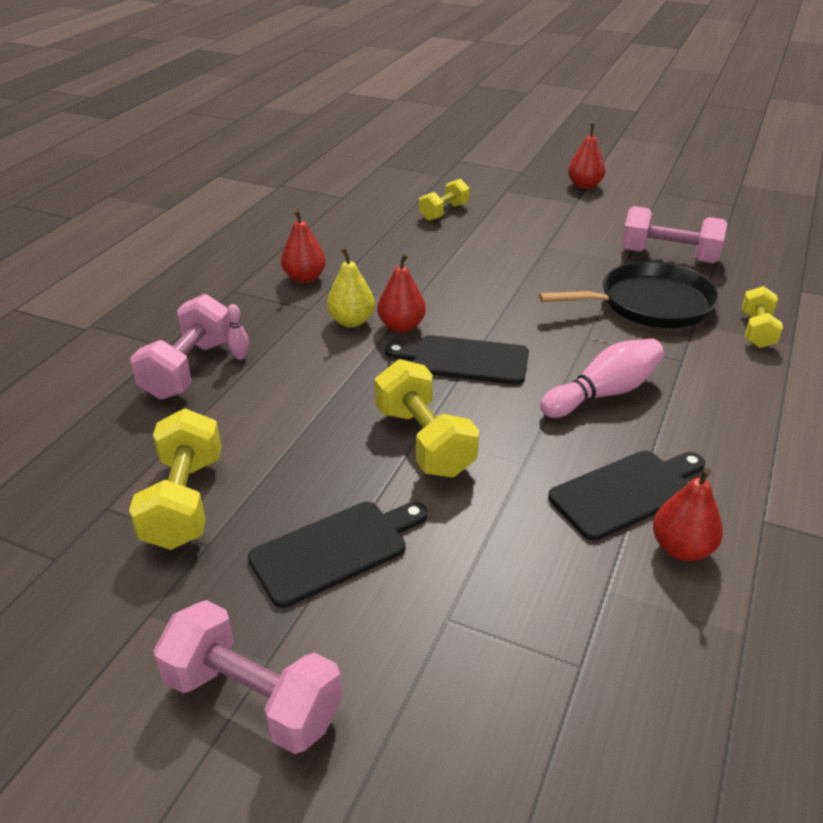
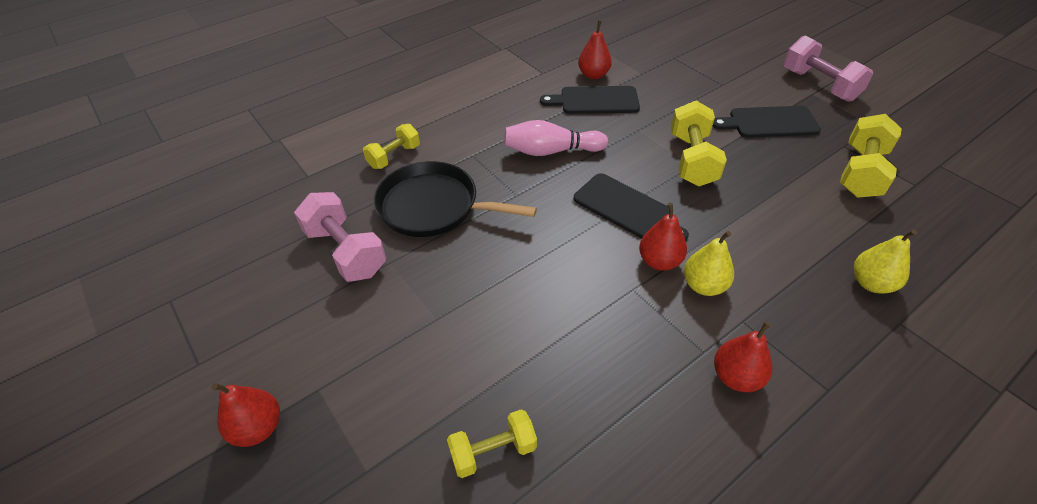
camera: 150 degrees left, 10 degrees up
(189, 369) = (871, 283): pink dumbbell -> yellow pear
(240, 356) = (821, 280): pink bowling pin -> none

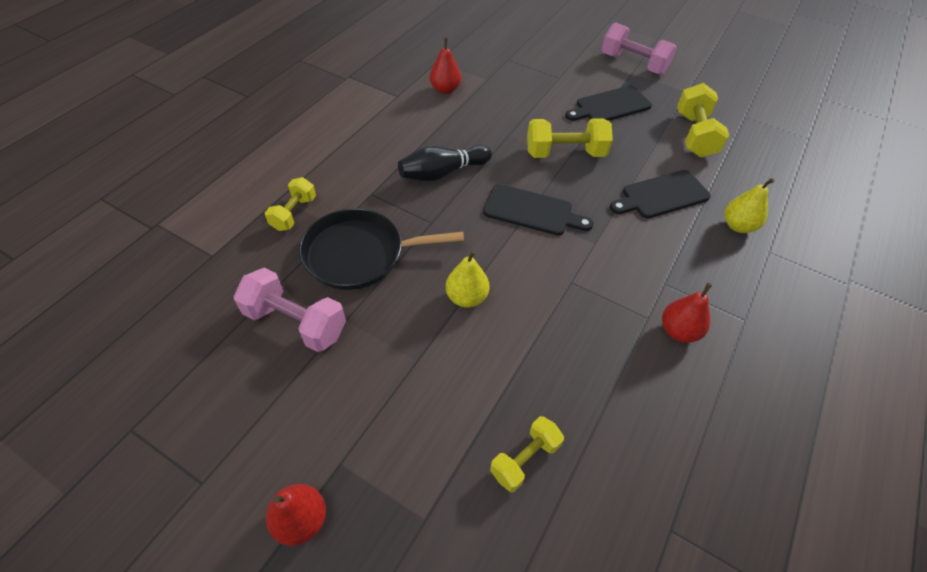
camera: 25 degrees left, 5 degrees up
(551, 151) = (442, 173): pink bowling pin -> black bowling pin
(595, 100) = (458, 115): black cutting board -> black cutting board (661, 195)
(659, 261) = (580, 251): red pear -> none
(692, 160) = (565, 153): yellow dumbbell -> yellow dumbbell turned 75 degrees counterclockwise
(704, 285) = (622, 263): yellow pear -> yellow pear (466, 297)

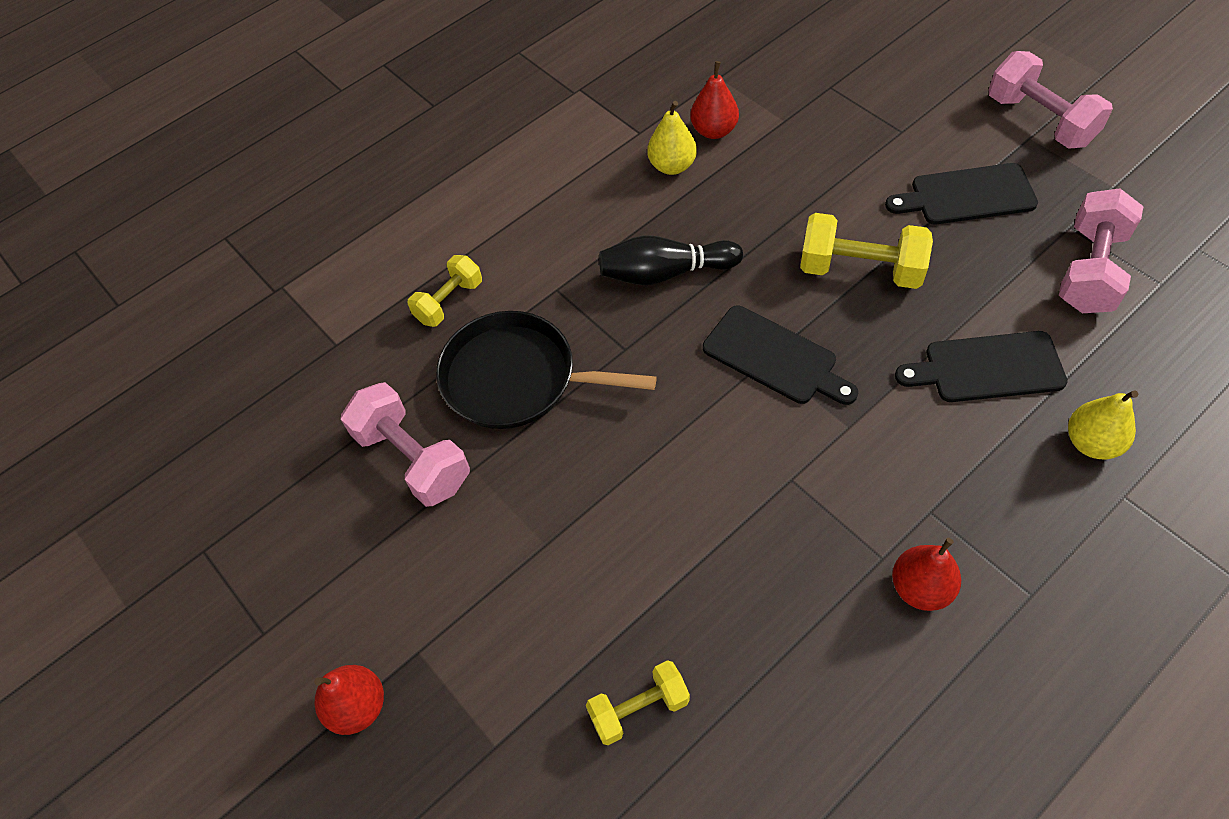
camera: 25 degrees right, 5 degrees up
(466, 297) = (637, 471): yellow pear -> yellow pear (672, 166)
(694, 135) = (1090, 270): yellow dumbbell -> pink dumbbell

